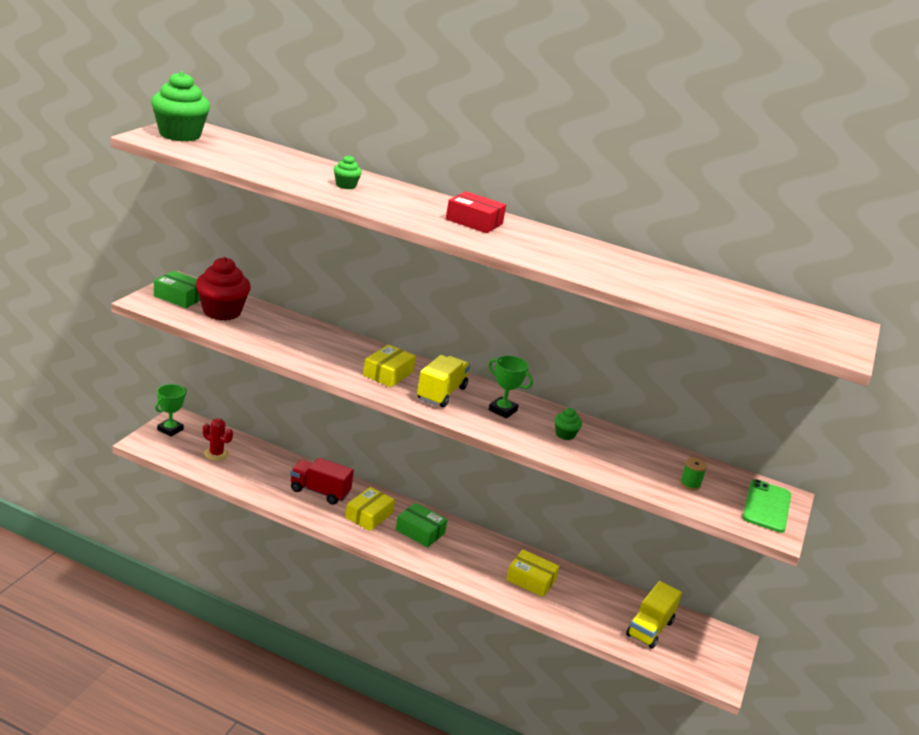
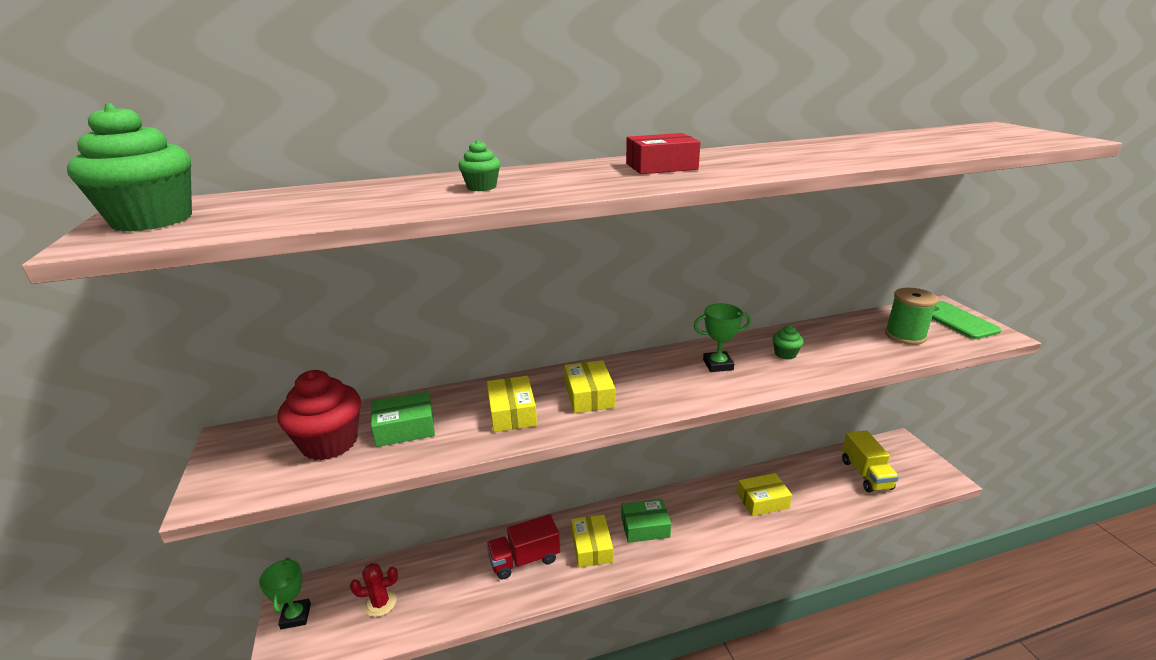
camera: 35 degrees left, 0 degrees up
(179, 297) = (251, 459): green box -> green box (405, 428)
(330, 354) = (512, 413): none -> yellow box
(441, 393) = (657, 383): yellow truck -> none
(690, 484) = (905, 335): green spool -> green spool, size x1.84

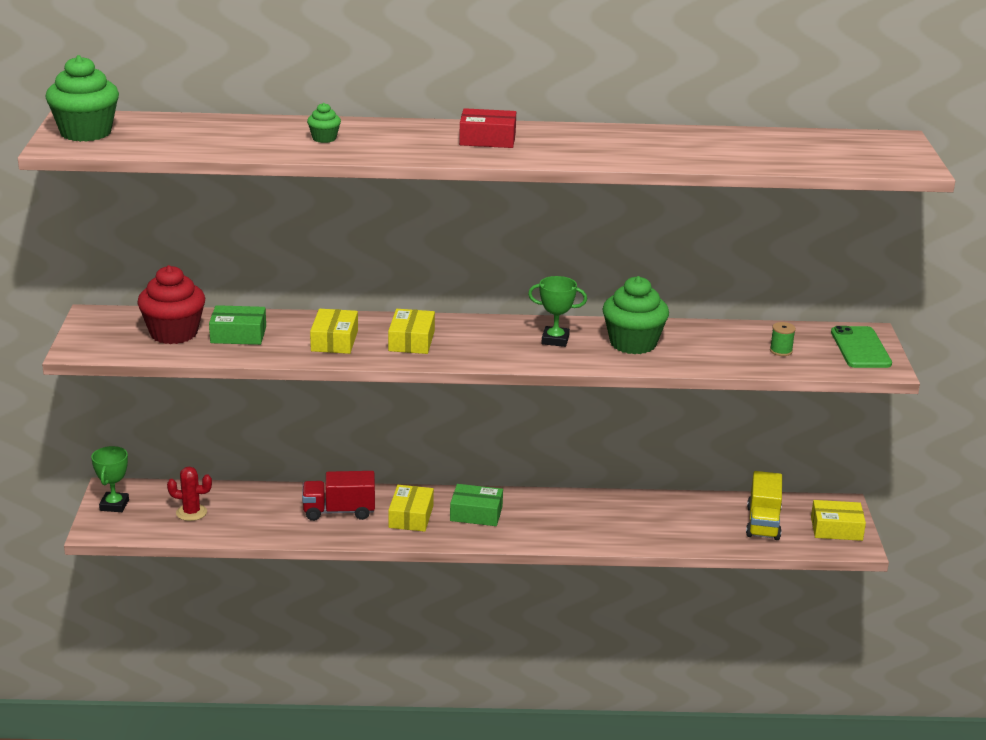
camera: 15 degrees right, 0 degrees up
(762, 501) = (621, 520): yellow box -> yellow box (836, 529)
(785, 354) = (633, 343): green cupcake -> green cupcake, size x2.12
(905, 335) = (781, 351): green spool -> green spool, size x0.54

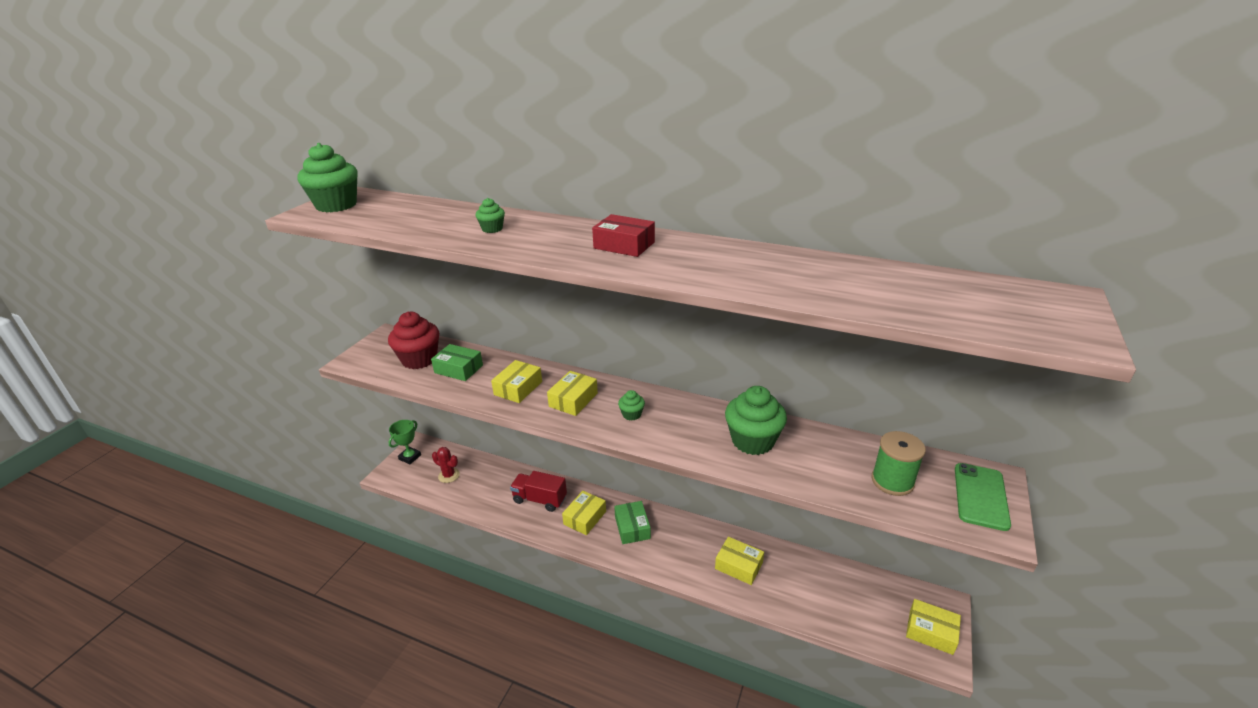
camera: 25 degrees right, 5 degrees up
(476, 513) = (632, 527): green box -> green box turned 45 degrees clockwise
(489, 343) = (631, 414): none -> green cupcake
(555, 340) = (687, 422): green trophy -> none
(619, 520) = (738, 566): none -> yellow box
(763, 523) = (862, 604): yellow truck -> none
(781, 351) = (892, 481): green spool -> green spool, size x1.84

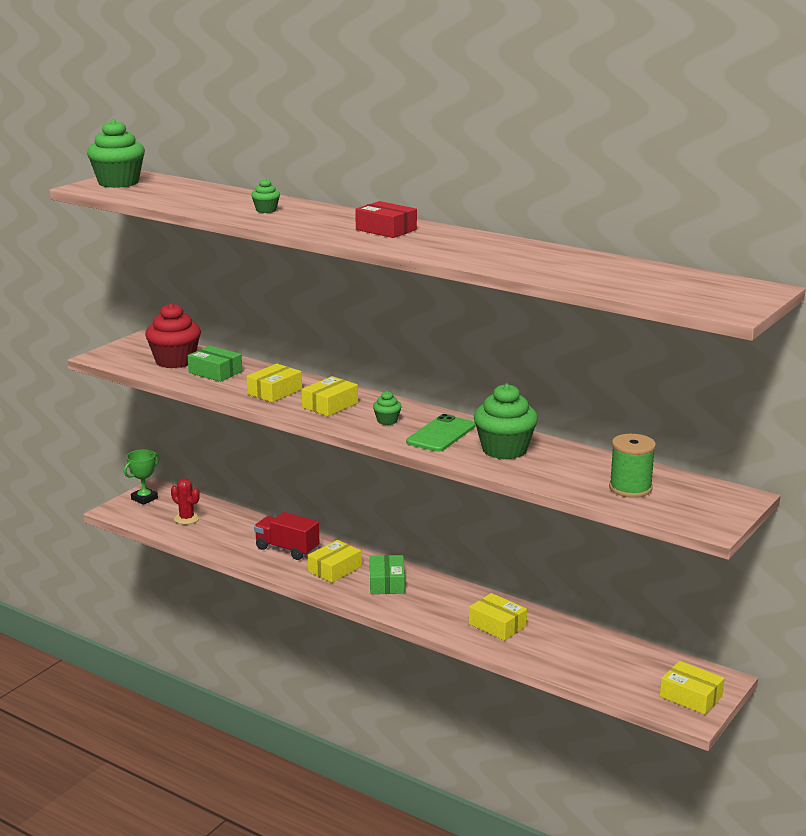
camera: 10 degrees right, 10 degrees down
(980, 496) = (713, 506): green phone -> green phone (441, 434)

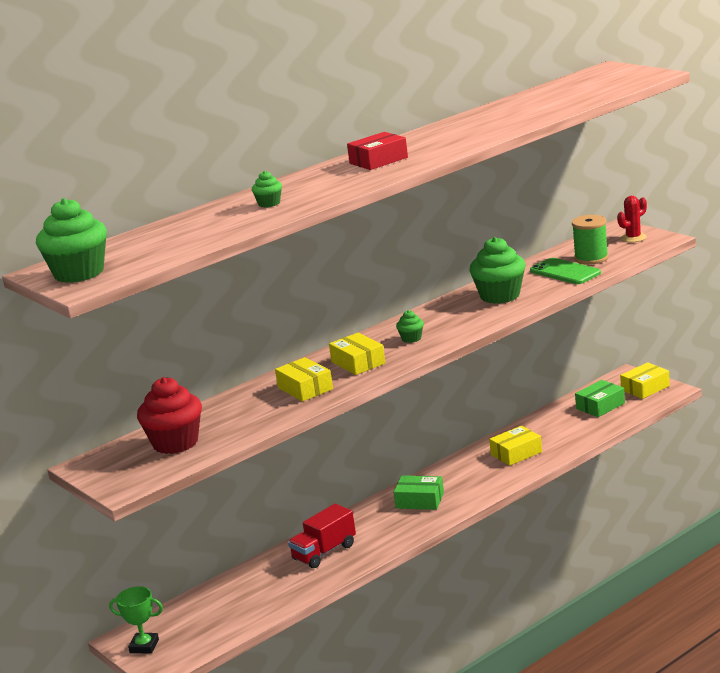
camera: 70 degrees left, 0 degrees up
(144, 498) = (144, 646): green trophy -> green trophy turned 45 degrees counterclockwise
(186, 518) = (215, 615): red cactus -> red cactus (633, 238)
(215, 372) = (227, 419): green box -> green box (600, 406)
(334, 569) = (380, 526): yellow box -> none
(441, 434) = (454, 318): green phone -> green phone (565, 272)

